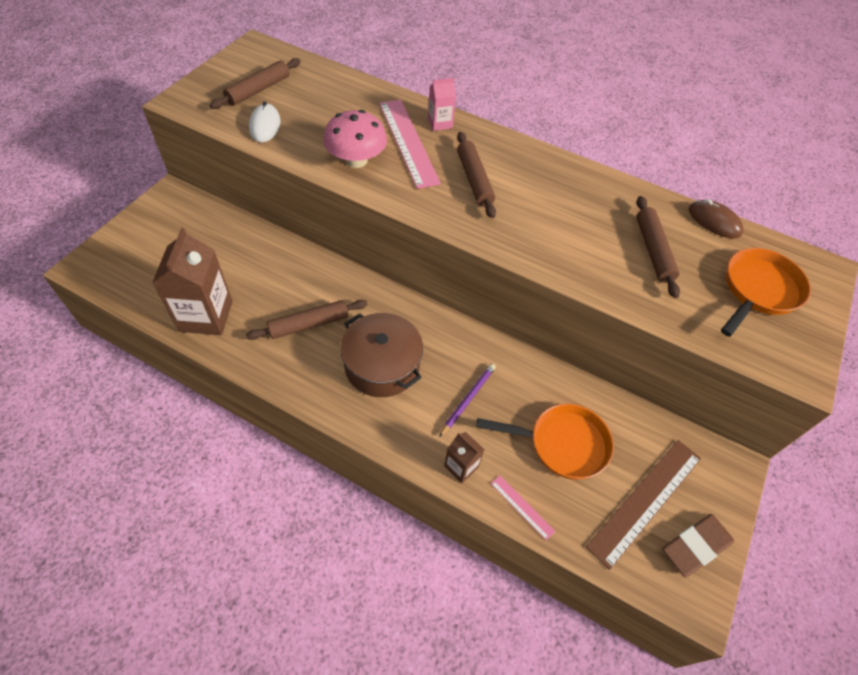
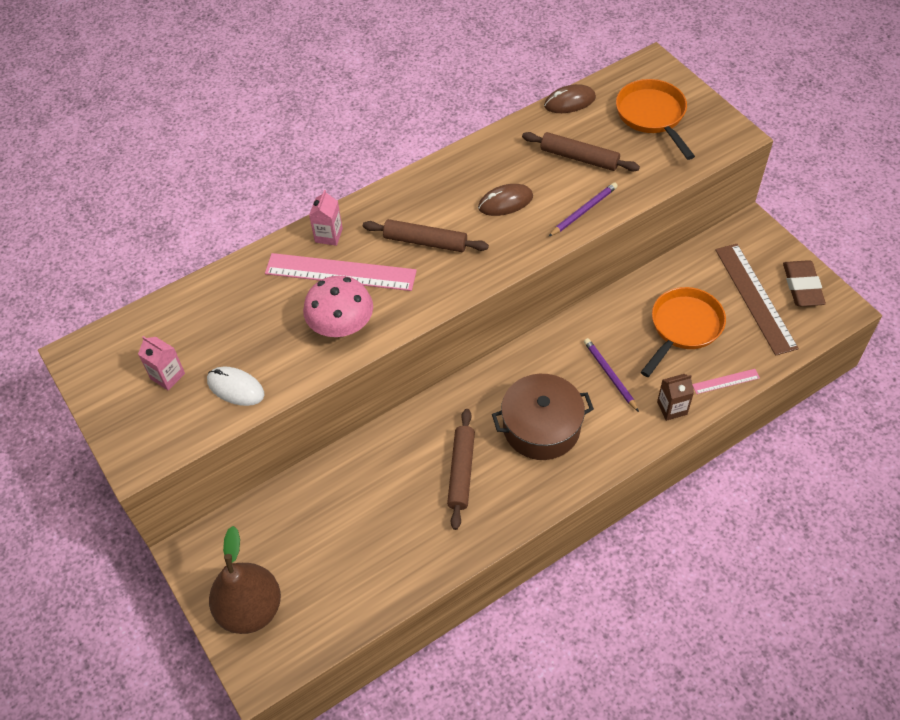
camera: 55 degrees left, 0 degrees up
(135, 243) = (250, 609): none -> brown pear
(206, 316) = (400, 563): brown carton -> none
(258, 90) = (167, 376): brown rolling pin -> pink carton
(557, 216) = (505, 202): none -> brown mouse
(592, 275) = (583, 211): none -> purple pencil

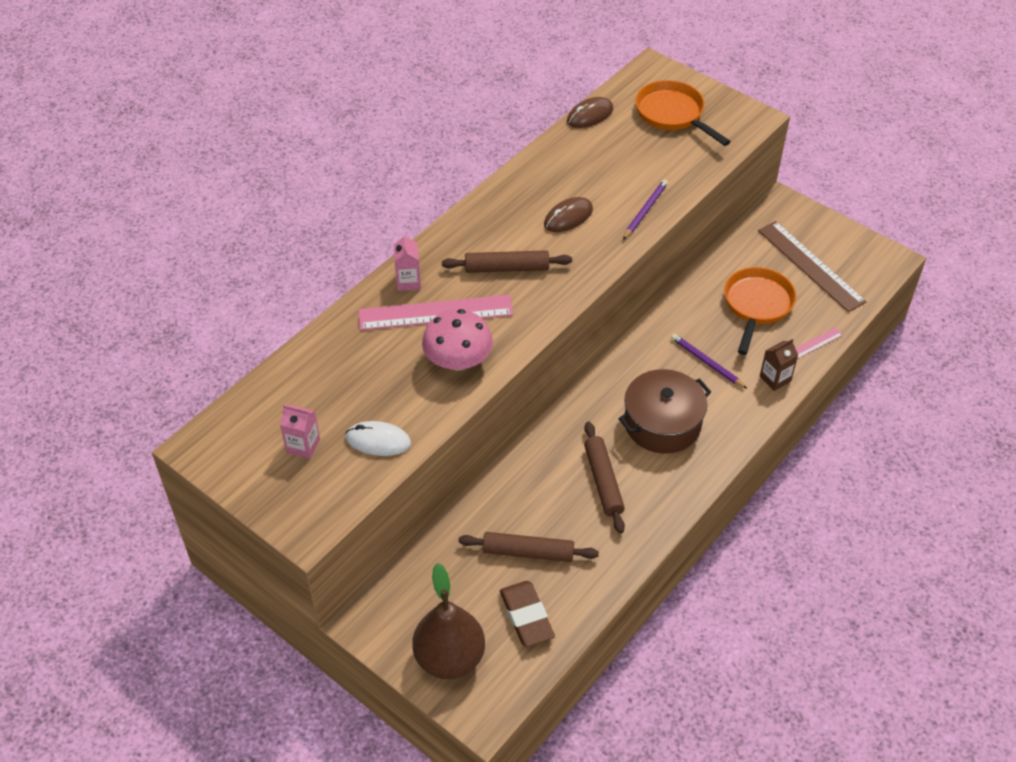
camera: 20 degrees left, 5 degrees down
(579, 158) = (620, 164): brown rolling pin -> brown rolling pin (528, 552)
(802, 286) = (848, 247): brown eraser -> brown eraser (526, 616)

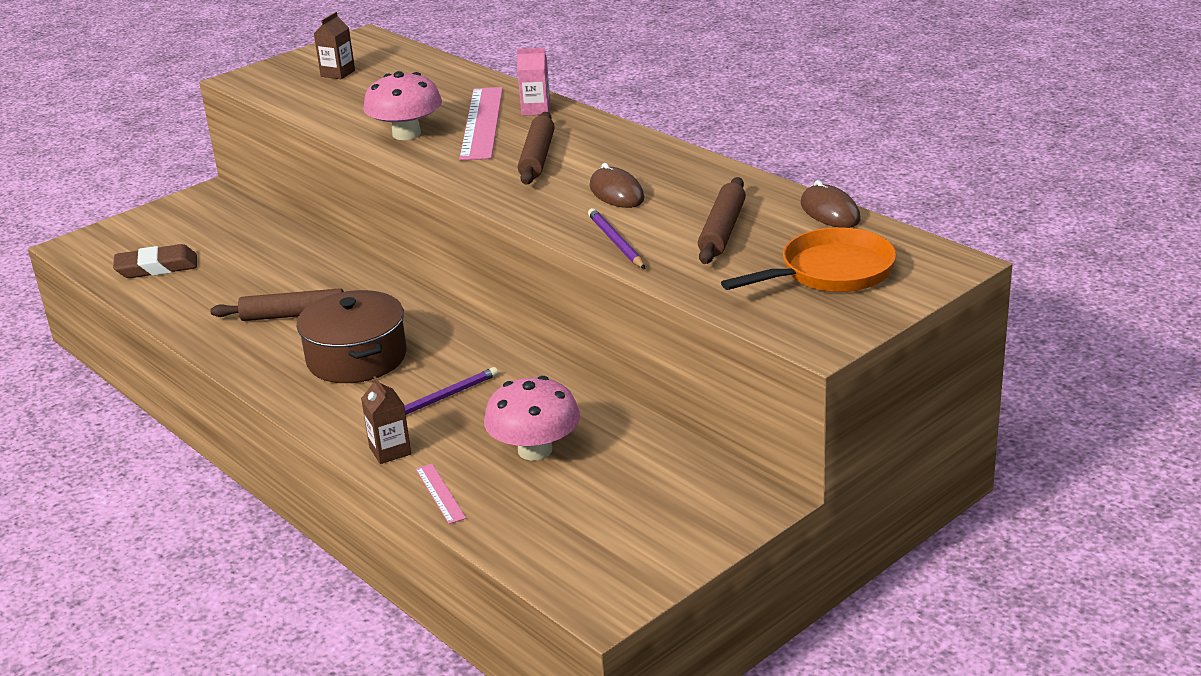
camera: 100 degrees right, 20 degrees down
(303, 446) = (338, 73): pink carton -> brown carton
(378, 441) = (322, 102): white mouse -> none
(449, 658) = (142, 230): brown pear -> none
(528, 552) = (230, 269): brown rolling pin -> brown rolling pin (722, 230)
(645, 210) = (615, 242): purple pencil -> purple pencil turned 150 degrees counterclockwise
(757, 305) = (535, 450): orange pan -> pink mushroom
(810, 265) = (607, 512): brown ruler -> none

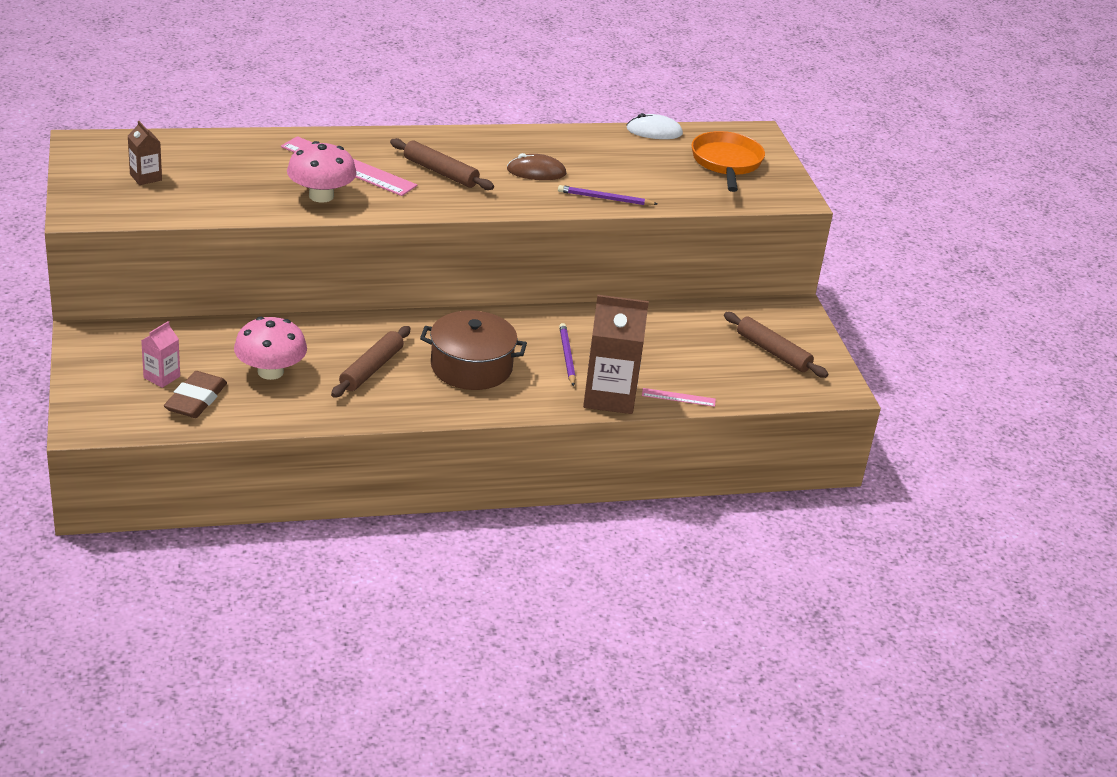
camera: 65 degrees left, 5 degrees up
(390, 451) = (609, 396): brown carton -> brown carton, size x1.97
(535, 450) = (667, 350): pink mushroom -> pink mushroom (270, 371)
(536, 109) = (357, 142): pink carton -> pink carton (161, 377)
(722, 230) = (634, 166): brown rolling pin -> brown rolling pin (773, 352)
(830, 212) = (654, 131): brown mouse -> white mouse

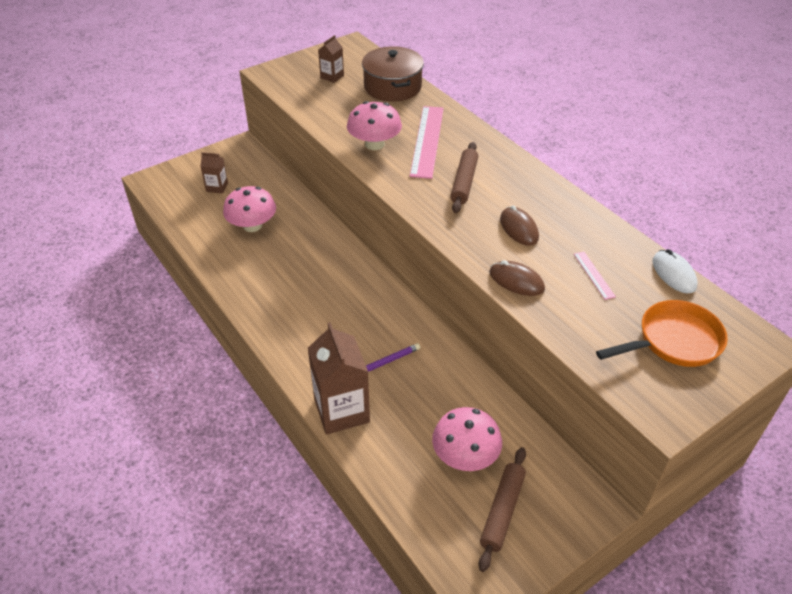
camera: 70 degrees right, 10 degrees up
(161, 377) = (217, 187): pink carton -> brown carton
(196, 400) = (201, 208): brown eraser -> none
(371, 369) = (287, 268): brown rolling pin -> none
(471, 367) = (325, 315): brown pot -> brown pot (392, 87)
(605, 199) = (516, 281): purple pencil -> brown mouse
(678, 397) = (373, 459): pink ruler -> pink ruler (594, 275)
(707, 349) = (465, 456): none -> pink mushroom

